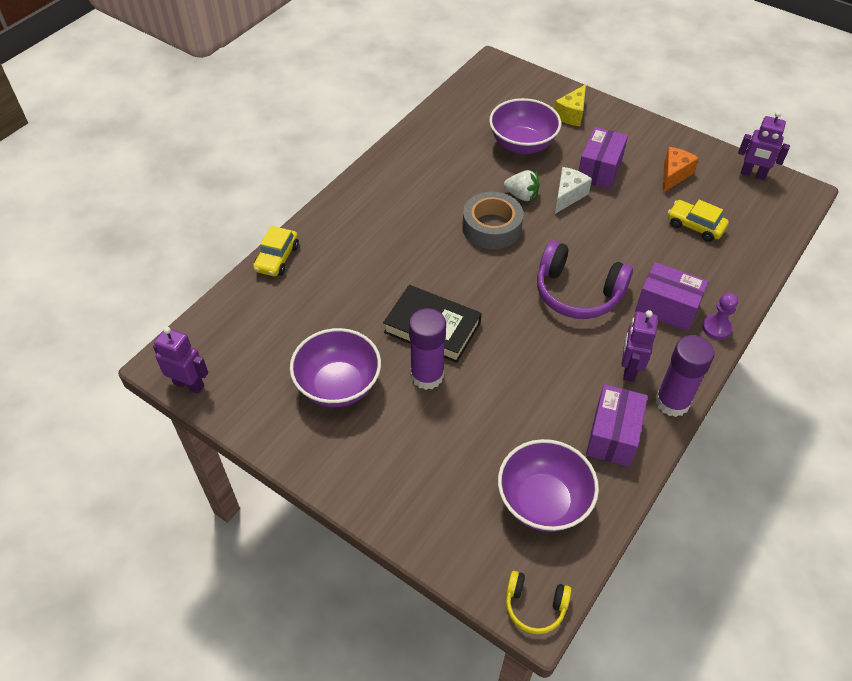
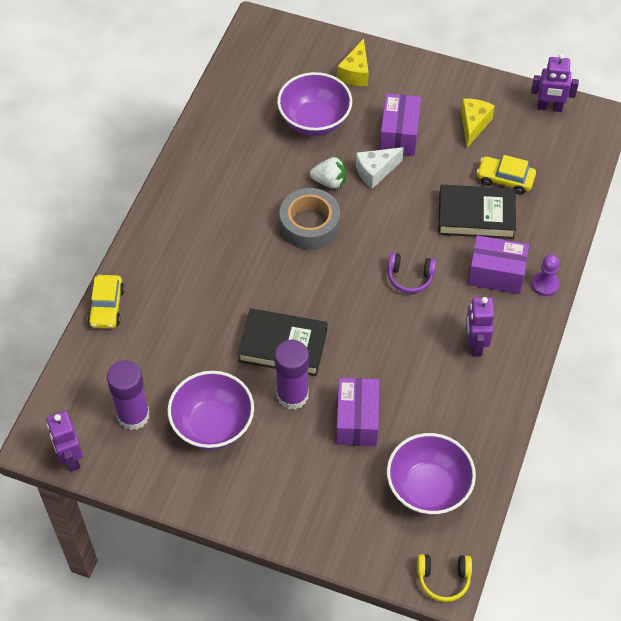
camera: 15 degrees left, 5 degrees up
(189, 384) = (70, 458): purple robot -> purple robot turned 120 degrees counterclockwise
(568, 196) = (375, 172): white cheese -> white cheese turned 135 degrees counterclockwise
(577, 293) = (410, 277): purple headphones -> purple headphones, size x0.55
(613, 435) = (474, 412): purple box -> purple box (357, 420)
(658, 252) = (476, 216): none -> black book
(672, 402) = (519, 368): purple glue stick -> purple glue stick (133, 415)
(674, 175) = (473, 125): orange cheese -> yellow cheese

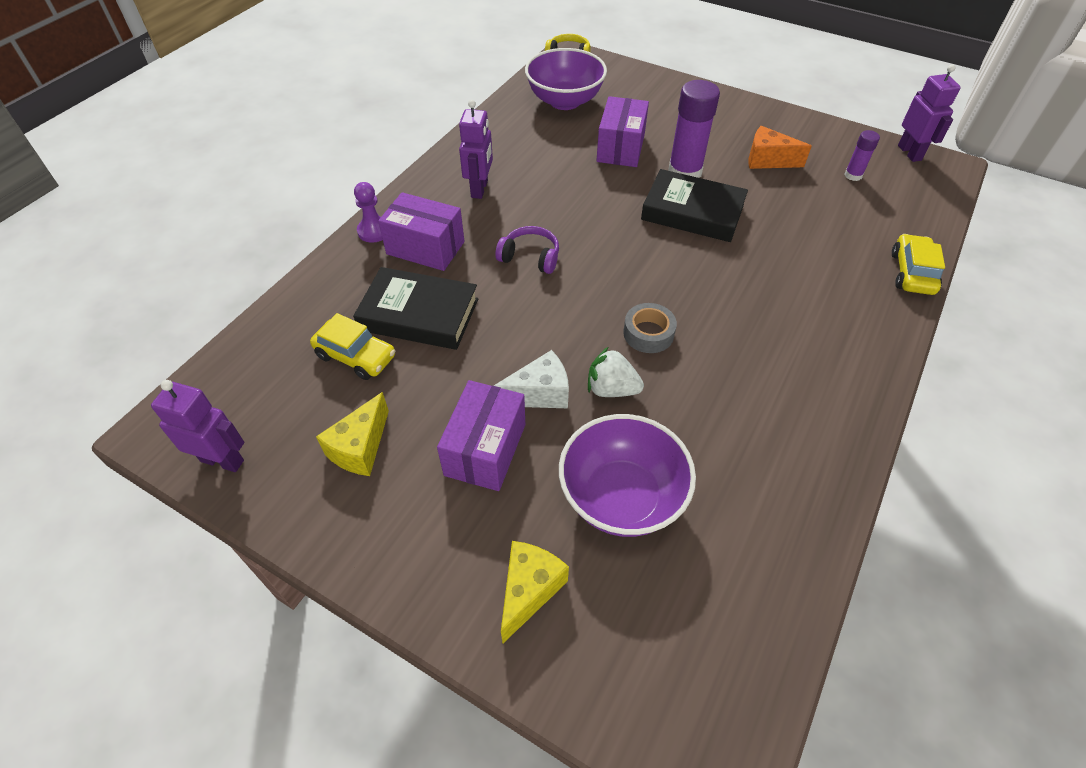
camera: 170 degrees left, 5 degrees down
(133, 415) = (853, 175): purple glue stick -> purple glue stick, size x0.51
(213, 425) = (768, 160): purple bowl -> orange cheese
(309, 224) = (648, 333): grey tape -> grey tape, size x0.60

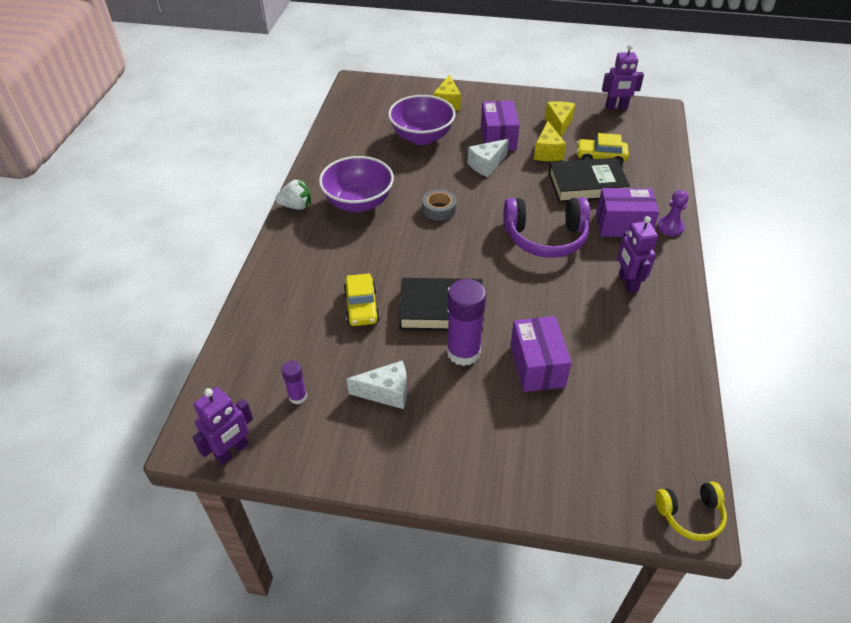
camera: 160 degrees right, 5 degrees down
(427, 391) = (547, 152): none -> yellow cheese
(530, 257) = (545, 237): purple headphones -> purple headphones, size x1.83
(565, 101) = (635, 420): purple bowl -> purple bowl (358, 203)
(611, 389) = (448, 176): white strawberry -> white strawberry (296, 206)
(768, 160) = (386, 392): orange cheese -> white cheese
(910, 153) = (232, 451): purple robot -> purple robot turned 105 degrees counterclockwise
(912, 273) = (254, 300): yellow car -> yellow car (361, 307)

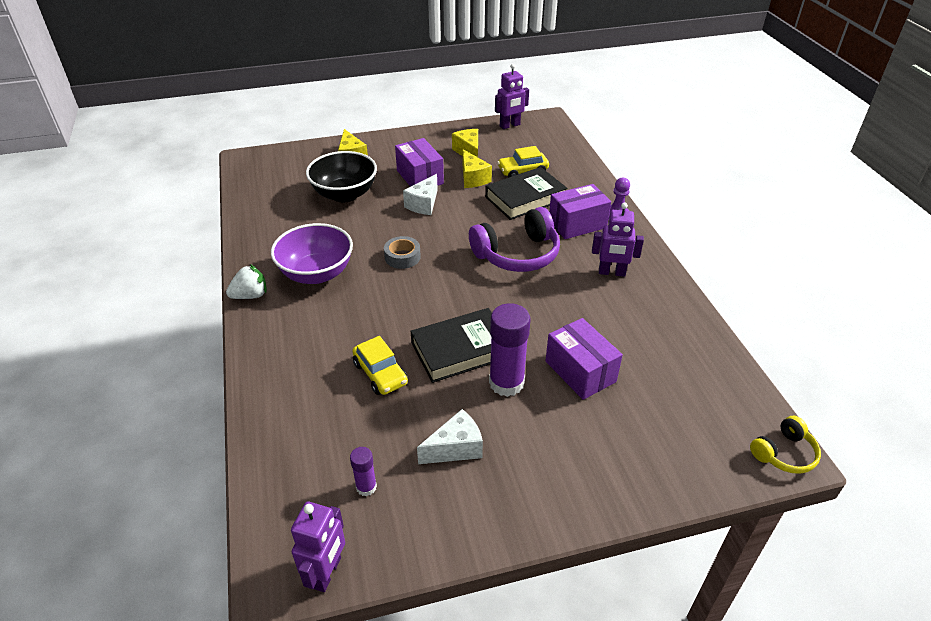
camera: 25 degrees left, 5 degrees down
(422, 137) = (345, 194): purple bowl -> black bowl
(627, 283) = (612, 272): purple robot -> purple robot turned 45 degrees counterclockwise

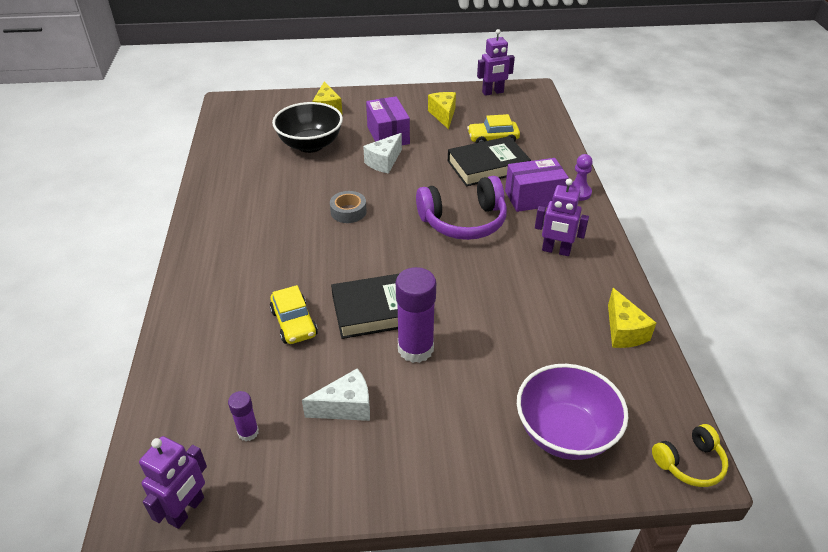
camera: 10 degrees right, 0 degrees up
(250, 295) = (193, 232): white strawberry -> none
(316, 273) = (261, 218): purple bowl -> purple bowl (565, 433)
(473, 178) = (440, 141): yellow cheese -> yellow cheese (623, 331)
(580, 371) = (494, 347): purple box -> none

